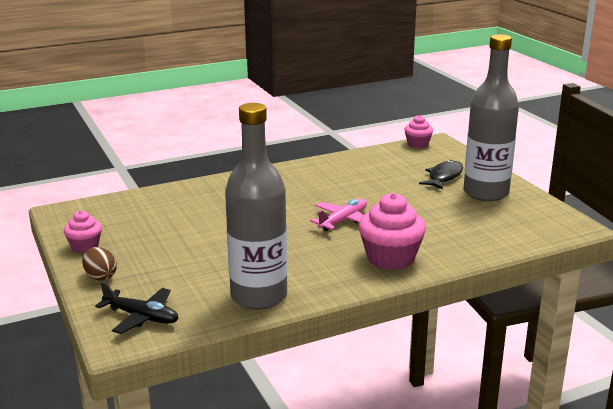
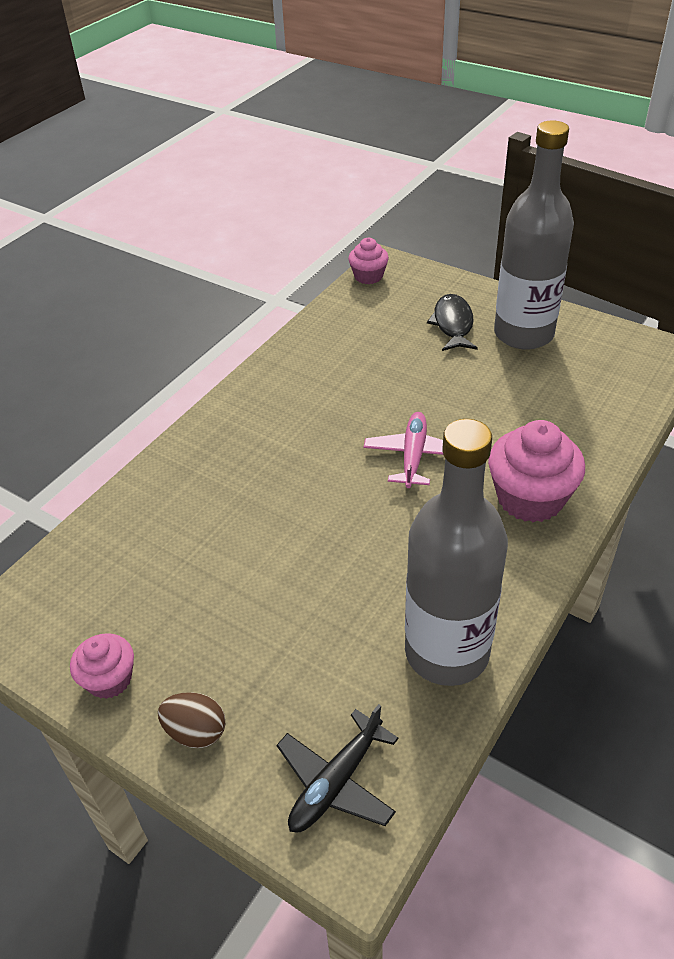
camera: 30 degrees left, 20 degrees up
(142, 317) = (336, 782): black plane -> black plane turned 135 degrees clockwise

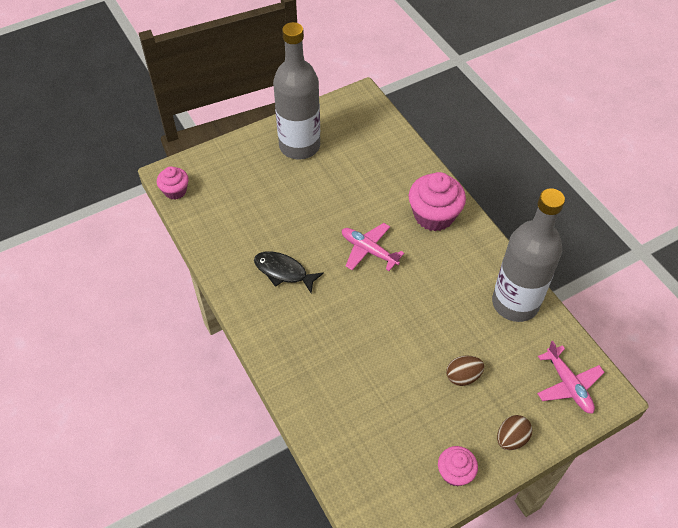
camera: 65 degrees left, 10 degrees up
(272, 632) = (463, 376): none -> brown egg
(336, 782) = (568, 385): black plane -> pink plane
(453, 324) = (263, 173): black fish -> black fish (283, 272)

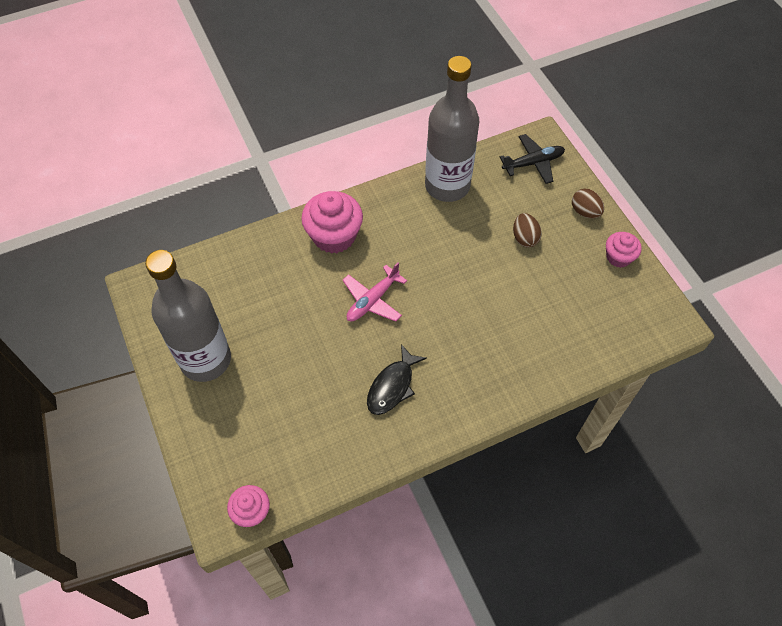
camera: 85 degrees left, 5 degrees up
(568, 385) = (533, 163): pink plane -> black plane

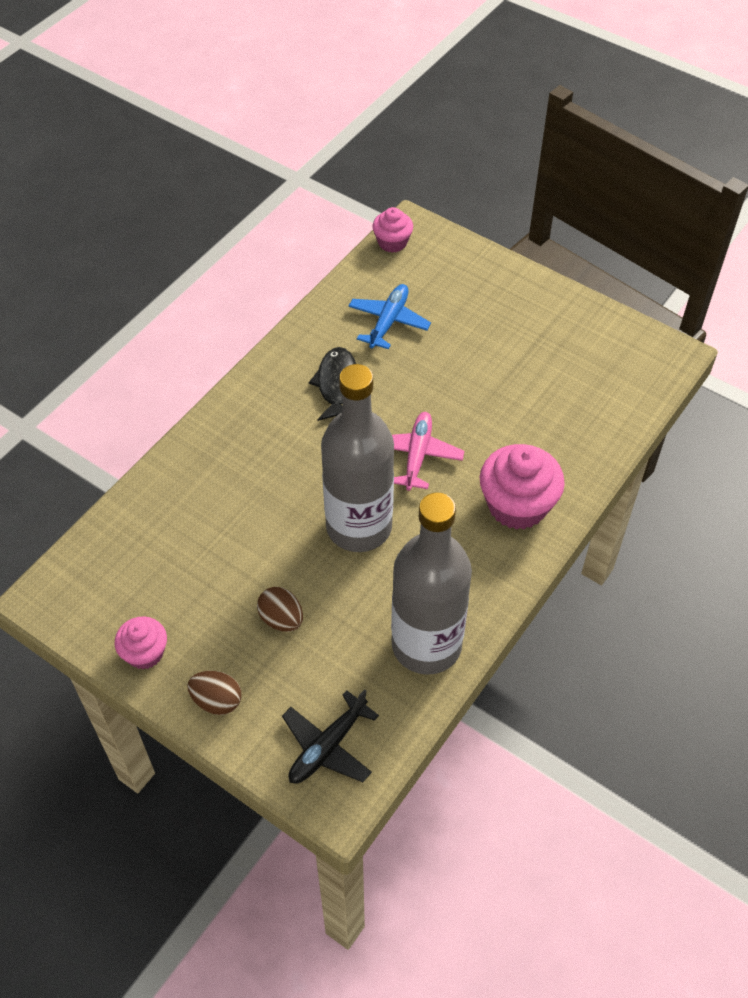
camera: 150 degrees right, 5 degrees down
(205, 360) = (538, 324): grey bottle -> grey bottle (359, 527)
(314, 425) = (389, 321): none -> blue plane

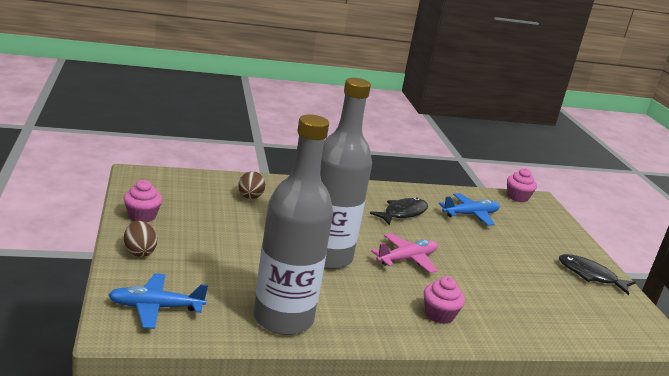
camera: 40 degrees right, 30 degrees down
(281, 619) = (225, 253): brown egg -> brown egg (250, 197)
(327, 747) = (155, 307): black plane -> blue plane
(517, 505) = (439, 315): pink cupcake -> pink cupcake, size x0.58
(559, 317) = (590, 275): none -> black fish

